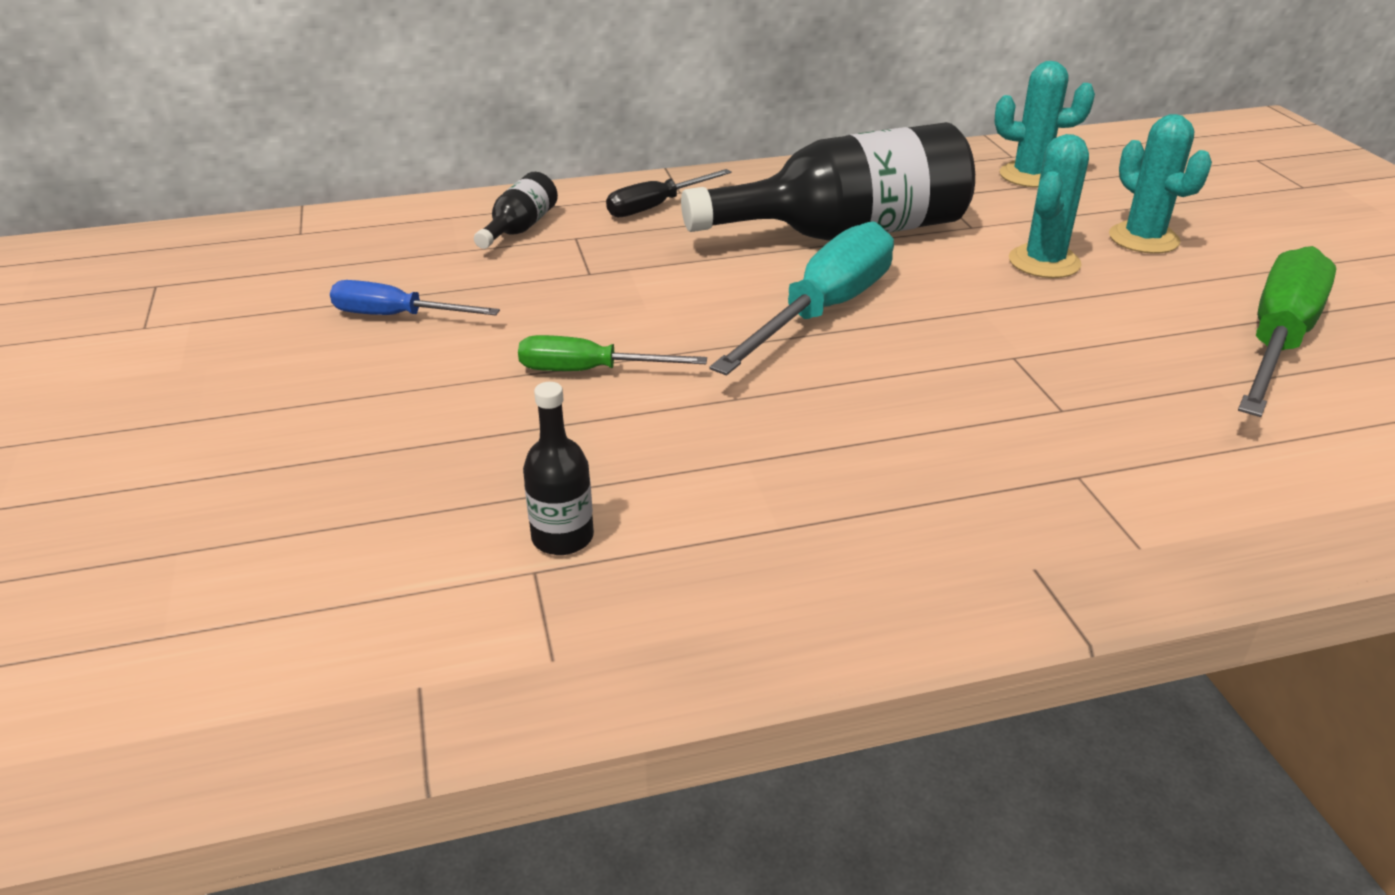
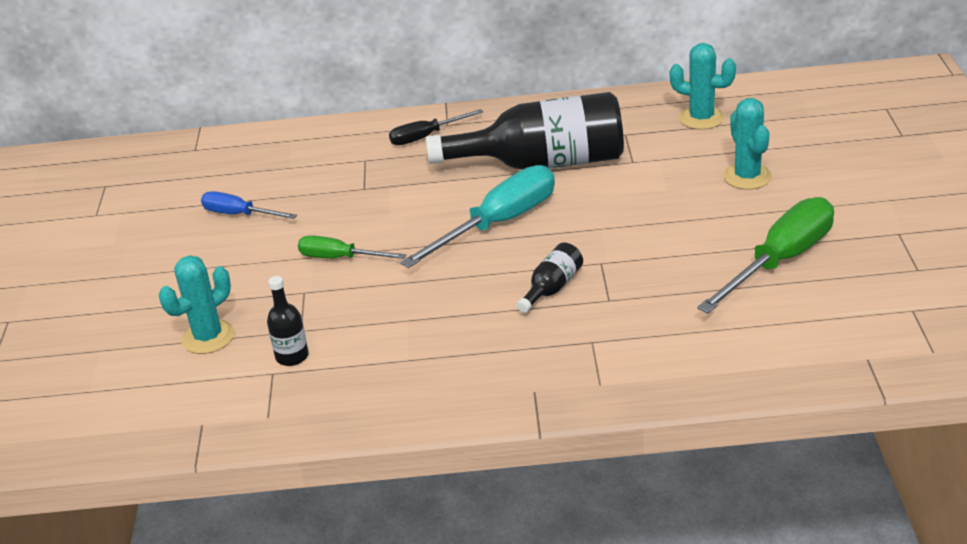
camera: 15 degrees right, 0 degrees up
(520, 228) = (331, 151): black bottle -> black bottle (552, 288)
(1044, 262) = (664, 193): turquoise cactus -> turquoise cactus (208, 337)

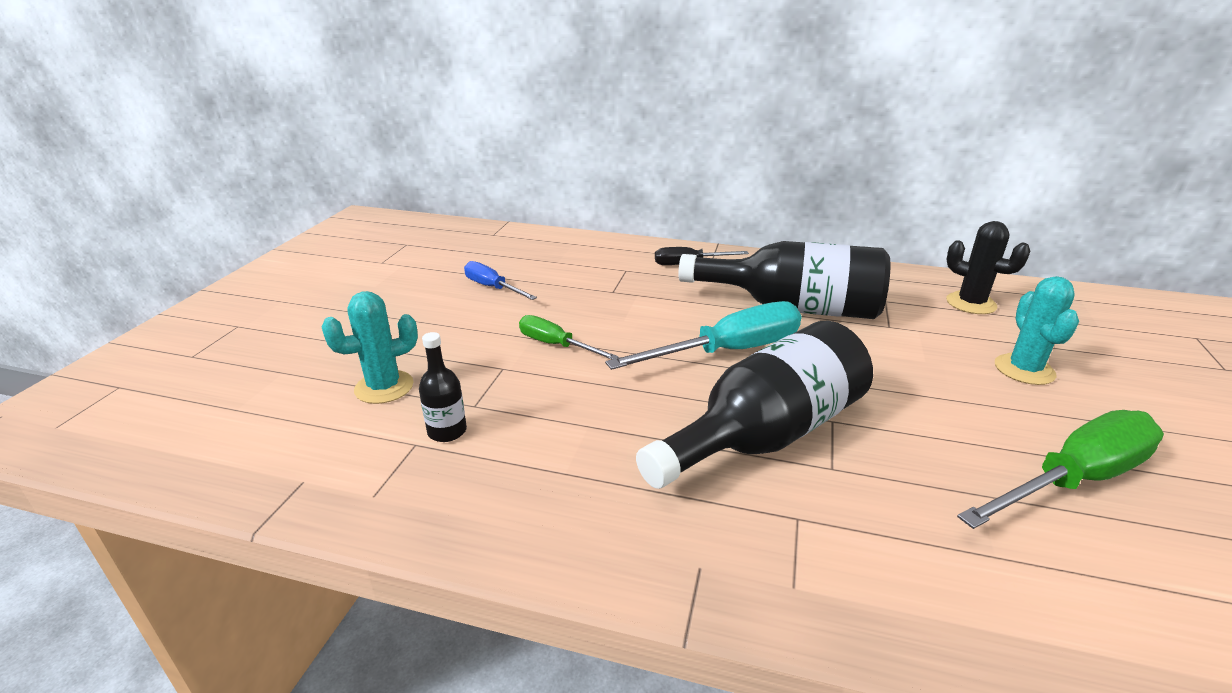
camera: 15 degrees right, 5 degrees down
(552, 288) = (765, 434): black bottle -> black bottle, size x2.32
(701, 118) = (971, 303): turquoise cactus -> black cactus

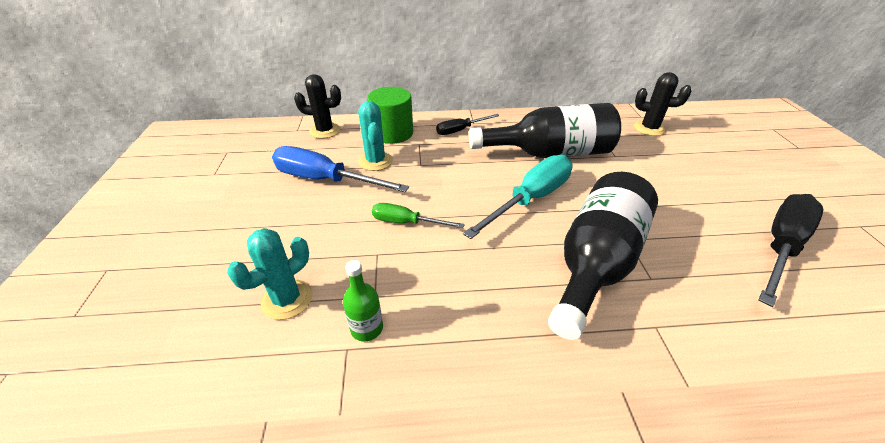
camera: 20 degrees left, 10 degrees up
(447, 431) = (366, 328): black bottle -> green bottle
(492, 287) = (325, 180): blue screwdriver -> blue screwdriver, size x1.78
(523, 240) = (325, 131): none -> black cactus
(601, 254) = (392, 133): none -> green cylinder
(1024, 370) = (707, 172): turquoise cactus -> turquoise cactus (375, 161)
(1073, 480) = (781, 246): green screwdriver -> black screwdriver

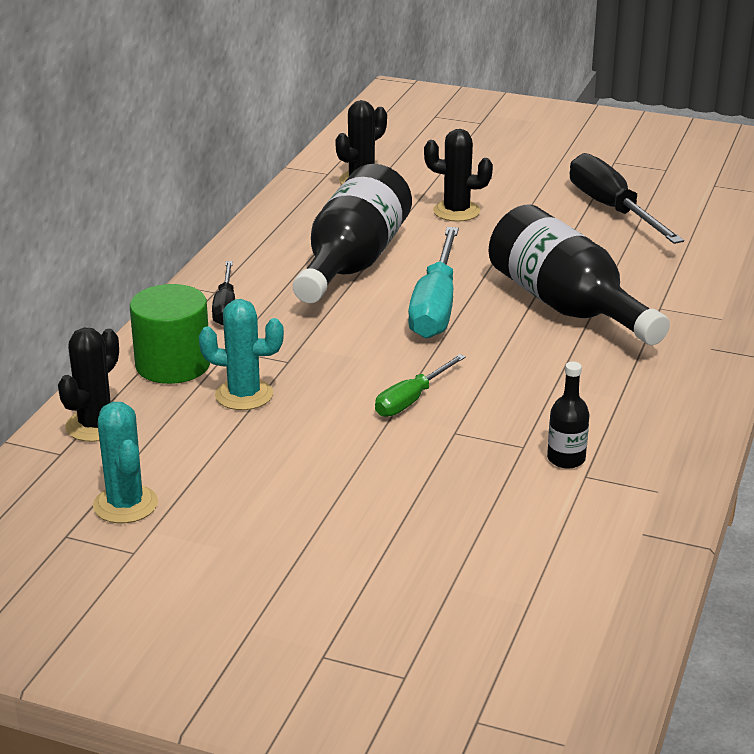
camera: 65 degrees left, 10 degrees down
(287, 299) = (489, 505): turquoise cactus -> turquoise cactus (125, 504)
(325, 180) = (255, 446): blue screwdriver -> none
(366, 328) = (566, 459): green bottle -> black bottle
(531, 199) = (435, 306): turquoise screwdriver -> turquoise screwdriver turned 150 degrees counterclockwise
(663, 172) = (456, 211): none -> black cactus

